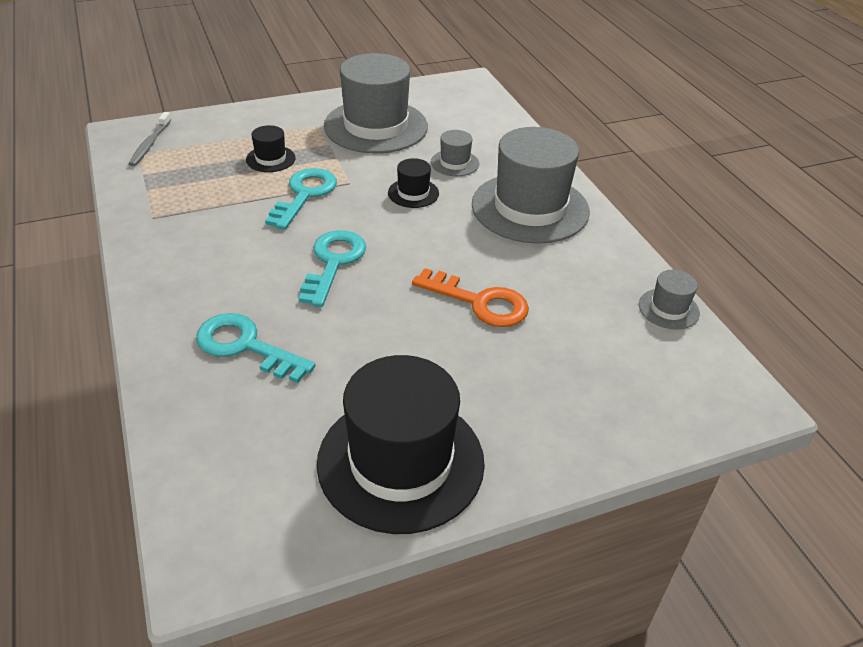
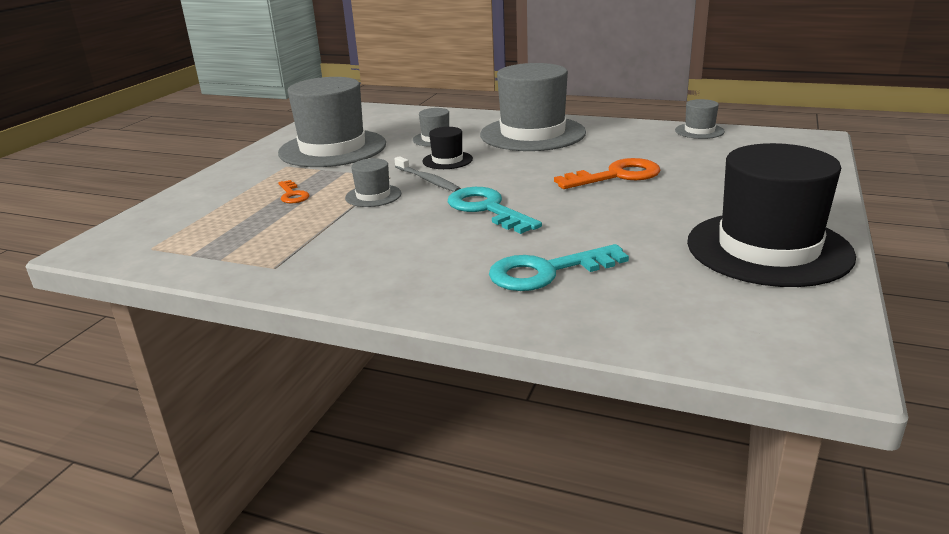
camera: 45 degrees left, 15 degrees down
(150, 144) = (147, 239): grey toothbrush -> grey toothbrush (428, 180)
(270, 159) = (292, 195): black hat -> orange key
(304, 195) = (373, 196): turquoise key -> grey hat

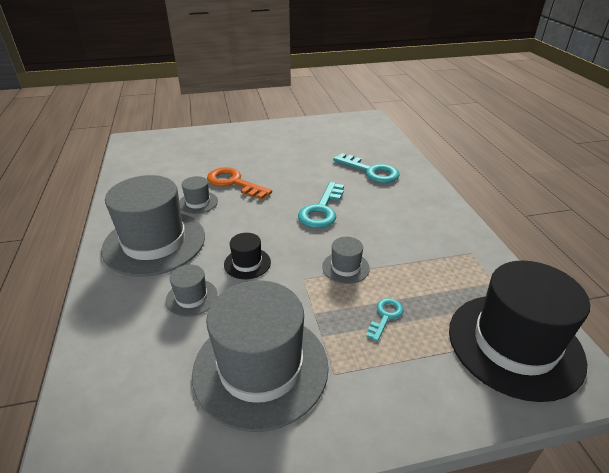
camera: 125 degrees left, 10 degrees up
(292, 195) = (385, 316): orange key -> turquoise key
(428, 180) = (296, 254): grey toothbrush -> none
(699, 131) = (125, 173): grey hat -> grey hat (198, 202)
(768, 248) = (297, 133): black hat -> black hat (514, 344)

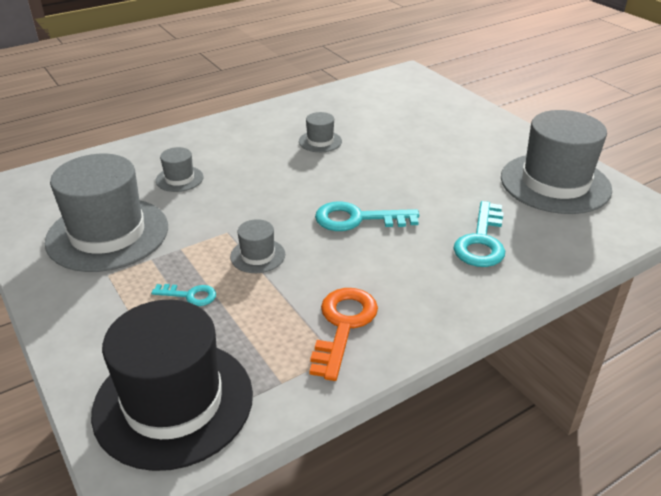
camera: 70 degrees right, 0 degrees up
(154, 242) = (244, 139): grey hat -> grey hat (555, 183)
(234, 183) = (372, 150): orange key -> orange key (343, 325)
(247, 263) = (237, 194): black hat -> none

